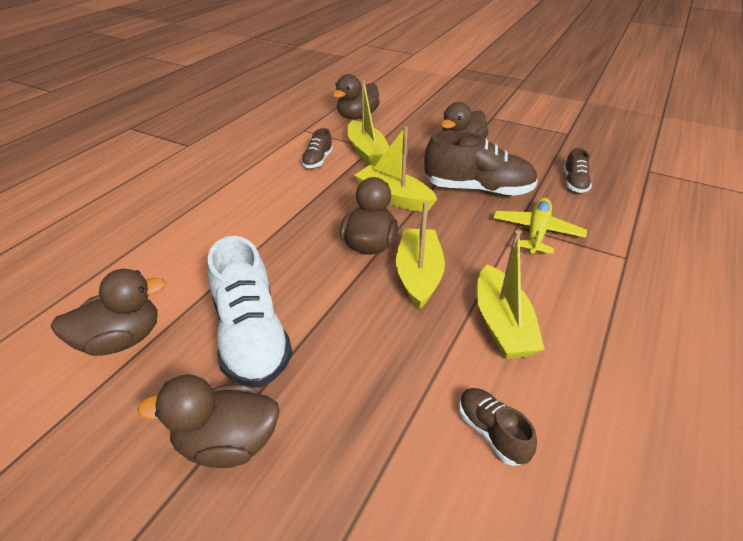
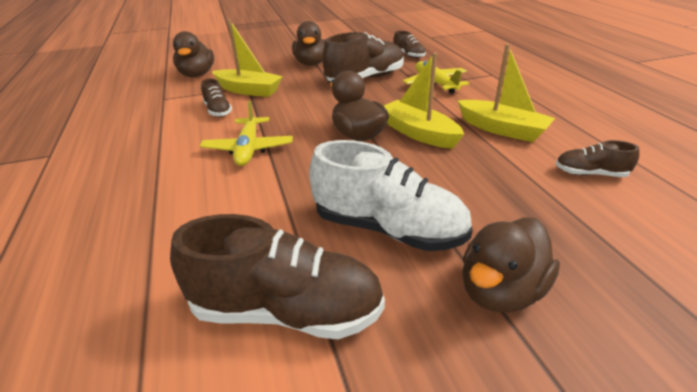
camera: 45 degrees left, 5 degrees down
(121, 340) = (286, 311): brown duck -> brown shoe
(283, 208) = (248, 149): none -> yellow plane
(394, 197) = (321, 105): yellow boat -> none

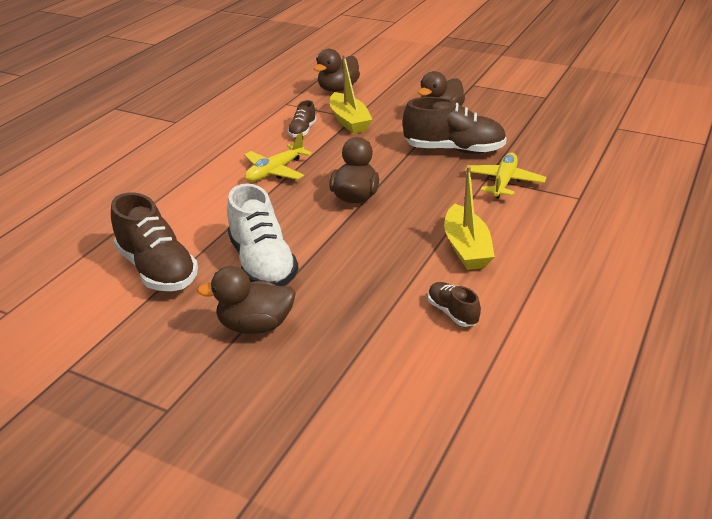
camera: 45 degrees right, 0 degrees up
(409, 55) = (544, 141): brown shoe -> none
(418, 133) = (398, 217): yellow boat -> none

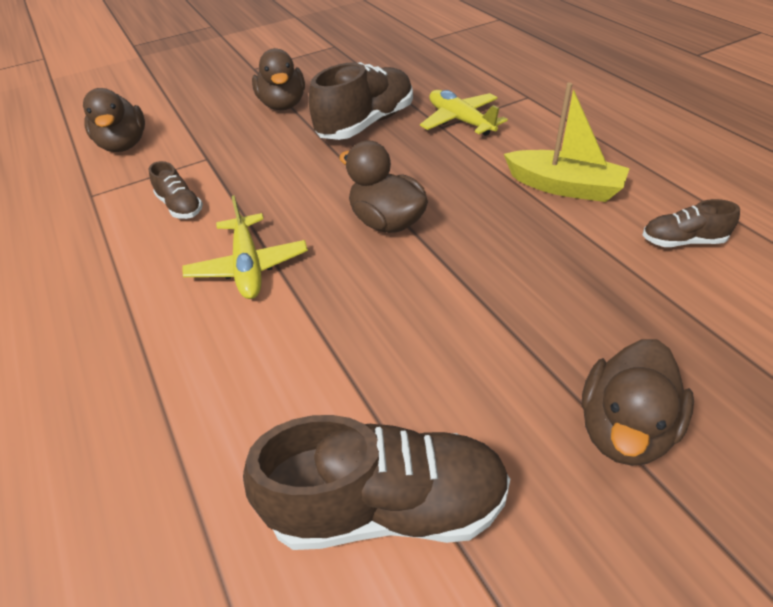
camera: 55 degrees left, 10 degrees up
(262, 264) = (471, 363): white shoe -> none
(349, 121) = (211, 164): yellow boat -> none

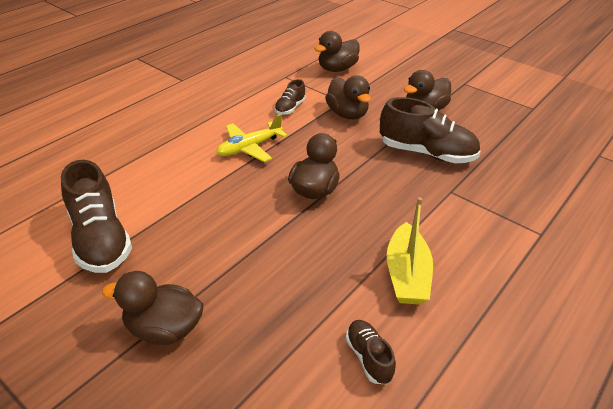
camera: 65 degrees right, 5 degrees down
(241, 160) = (347, 114): none -> brown duck
(460, 121) = (466, 199): yellow plane -> none

